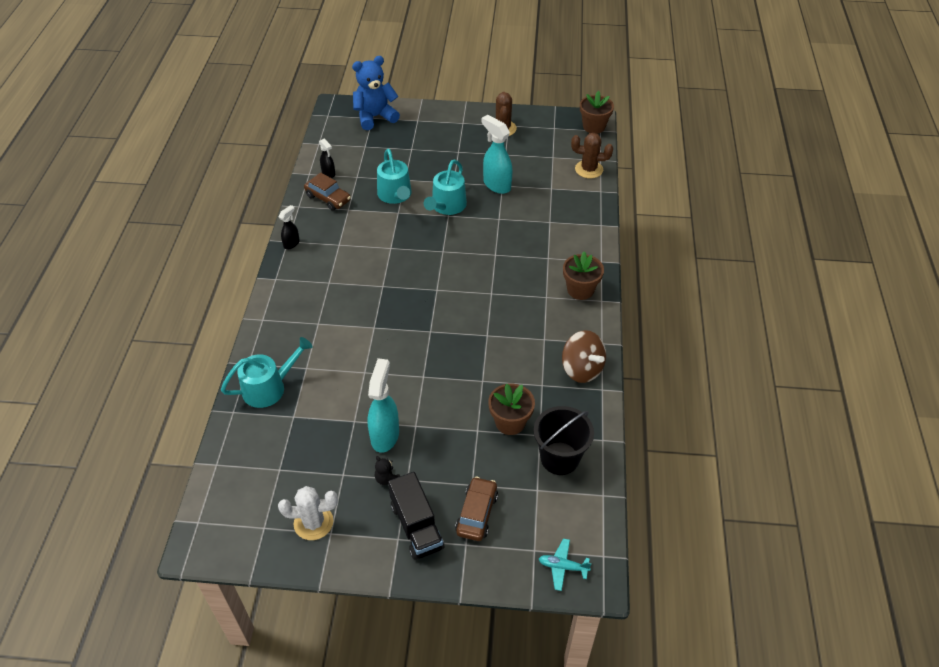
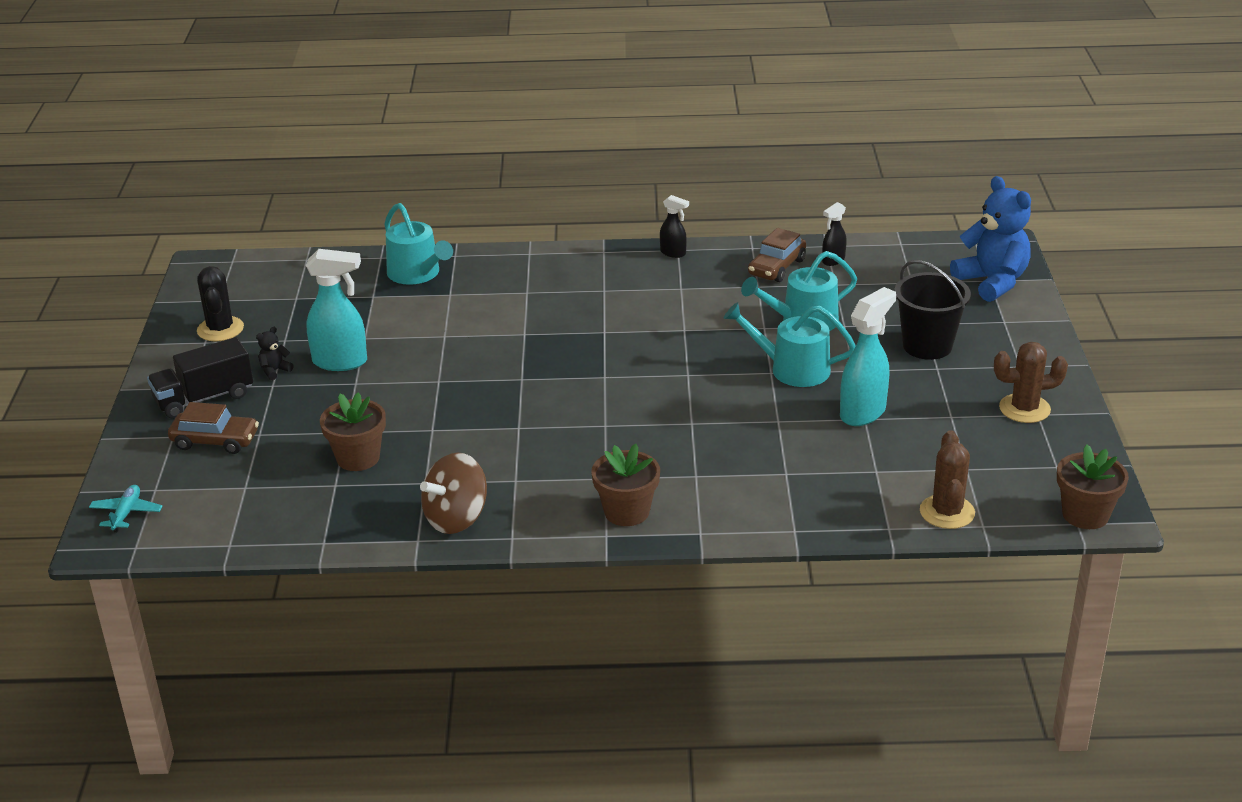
camera: 85 degrees right, 15 degrees down
(313, 522) = (220, 329): white cactus -> black cactus
(559, 458) = (294, 504): black bucket -> black bucket (927, 346)

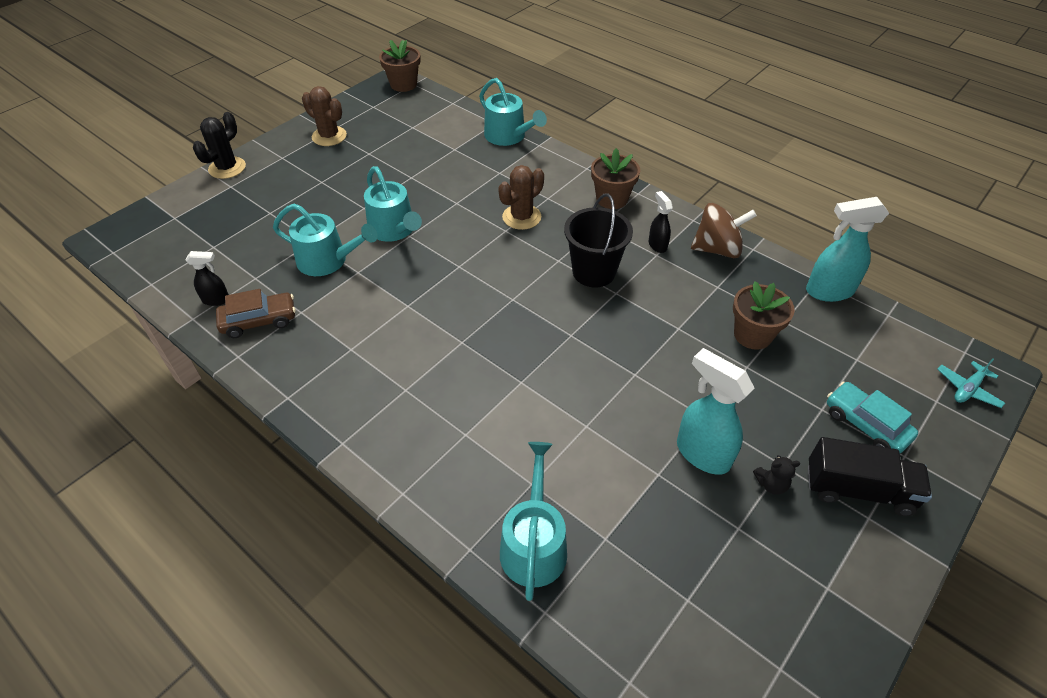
camera: 140 degrees left, 15 degrees up
(215, 441) = (865, 424): brown car -> turquoise car
(220, 329) = (801, 600): black cactus -> black cactus (227, 168)
(673, 253) = (297, 395): black spray bottle -> black spray bottle (657, 245)
(844, 520) = (508, 136): none -> turquoise watering can
(863, 412) = (406, 180): turquoise spray bottle -> turquoise spray bottle (828, 291)
(927, 346) = (298, 197): black bucket -> black bucket (594, 272)
(947, 512) = (457, 115): brown cactus -> brown cactus (521, 217)
(992, 282) = (176, 215): blue teddy bear -> none

